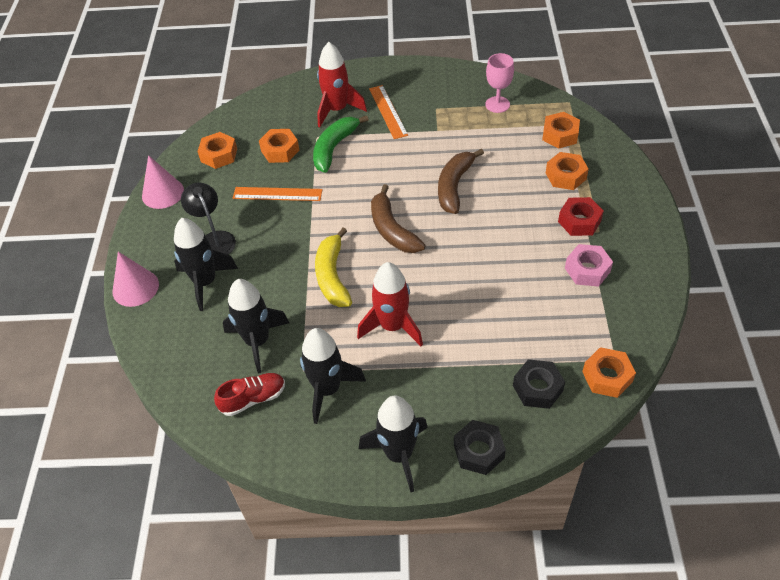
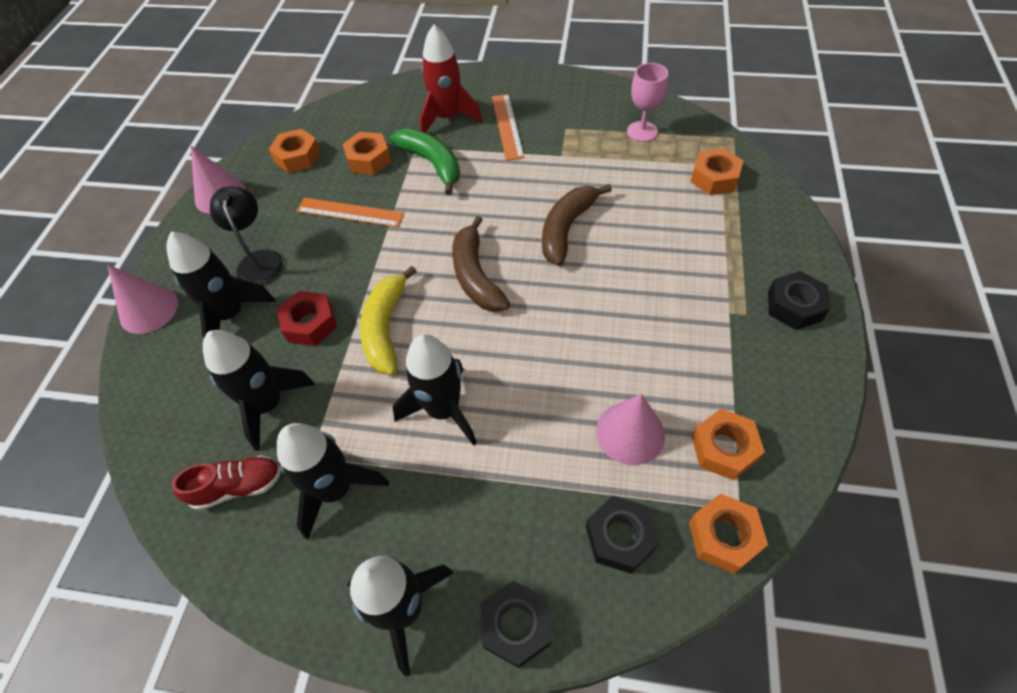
camera: 10 degrees right, 5 degrees up
(334, 148) = (432, 164): green banana -> green banana turned 105 degrees clockwise
(392, 326) = (443, 410): red rocket -> black rocket
(531, 322) = (630, 433): none -> pink cone
(565, 176) = (713, 232): orange nut -> orange nut (724, 448)
(579, 221) = (721, 296): red nut -> red nut (310, 324)
(587, 270) = (720, 367): pink nut -> none
(633, 221) = (794, 306): none -> black nut

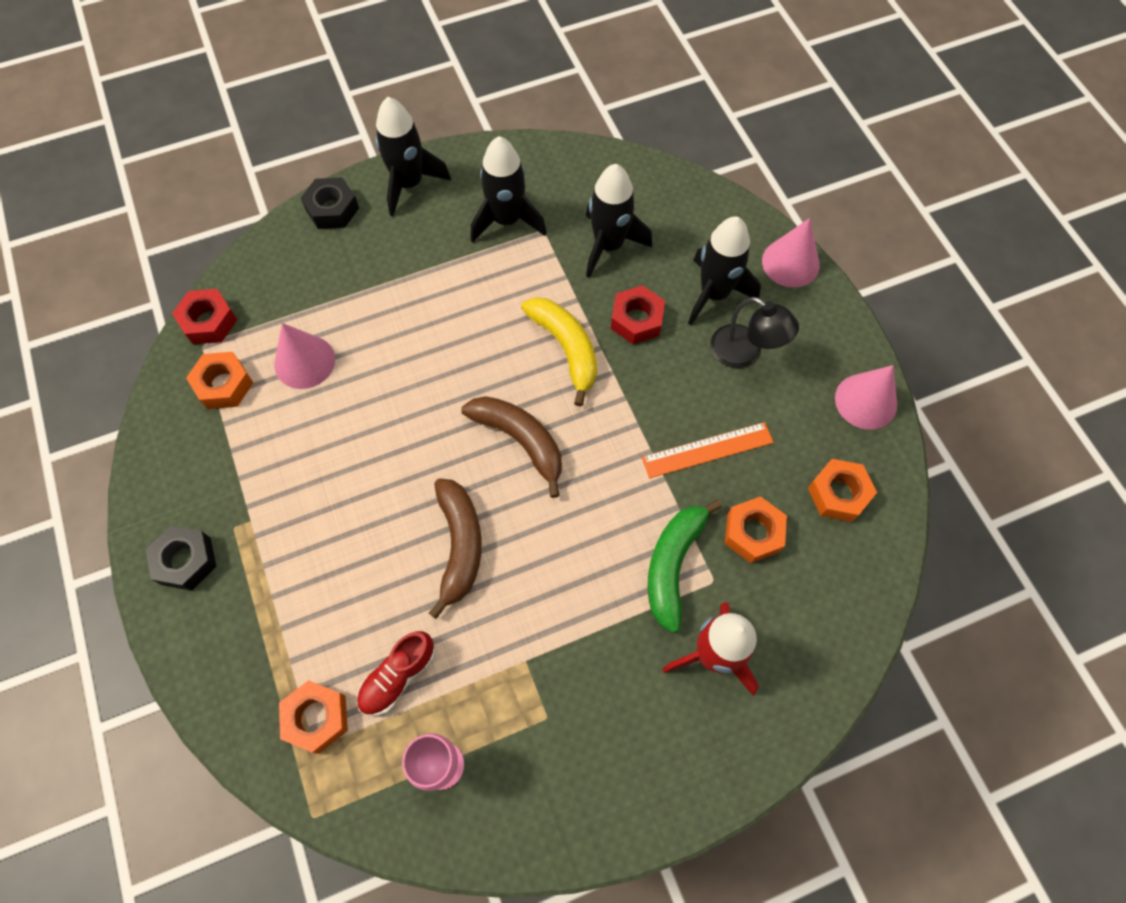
camera: 145 degrees right, 10 degrees up
(238, 487) = (578, 190): red shoe -> red shoe (398, 676)
(432, 164) = (673, 565): green banana -> green banana turned 90 degrees clockwise
(443, 410) = (466, 307): black rocket -> none
(507, 126) = (626, 680): orange ruler -> none
(620, 537) = (284, 287): black nut -> none
(723, 536) = (209, 321): orange nut -> red nut

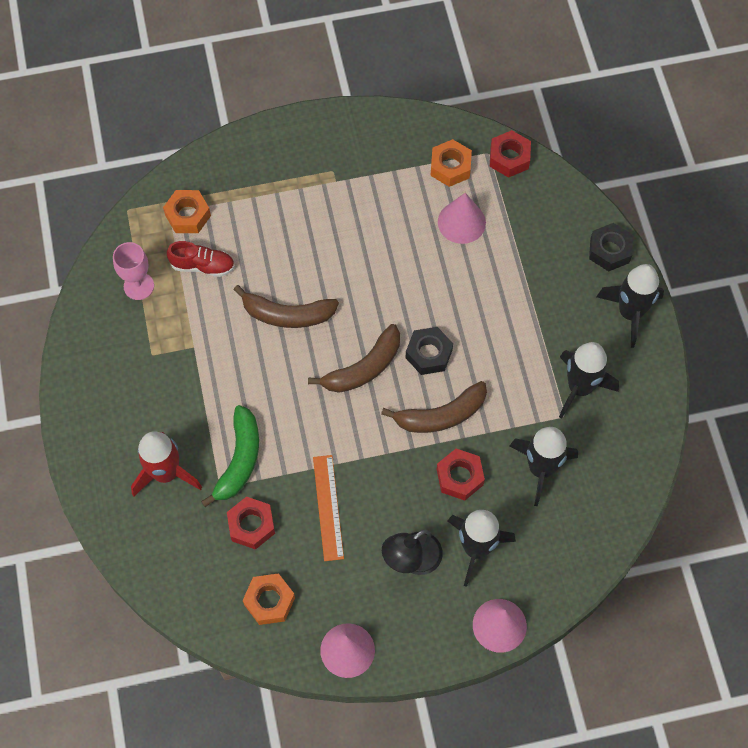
camera: 100 degrees right, 0 degrees up
(186, 561) = (314, 142): black nut -> black nut (428, 354)
(398, 676) = (203, 266): red shoe -> red shoe turned 135 degrees clockwise
(566, 348) = (441, 415): yellow banana -> brown banana
(673, 565) = (239, 460): green banana -> green banana turned 75 degrees clockwise
(753, 533) = (251, 525): orange nut -> red nut

